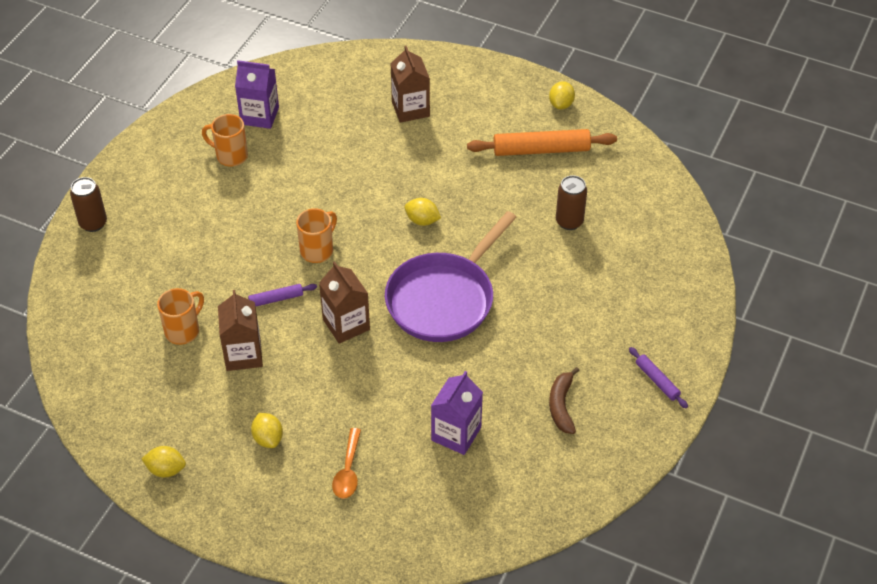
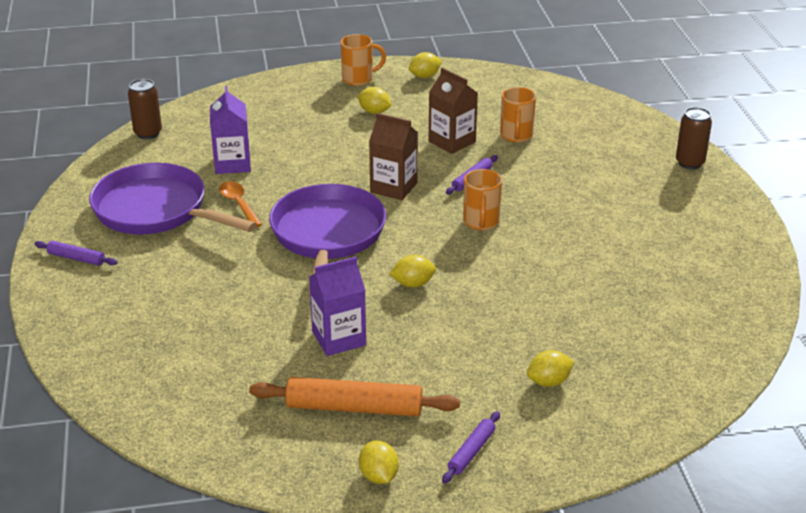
camera: 145 degrees right, 15 degrees down
(230, 156) = (661, 255): orange mug -> orange mug (359, 79)
(260, 116) = (689, 300): purple carton -> purple carton (339, 338)
(348, 471) = (296, 119): orange spoon -> orange spoon (238, 204)
(410, 109) = (549, 382): brown carton -> yellow lemon
(497, 92) = (471, 452): none -> purple rolling pin
(541, 150) = (354, 408): orange rolling pin -> orange rolling pin turned 45 degrees clockwise
(561, 406) = (156, 210): brown banana -> purple pan
(569, 221) = (259, 348): brown can -> brown can (148, 133)

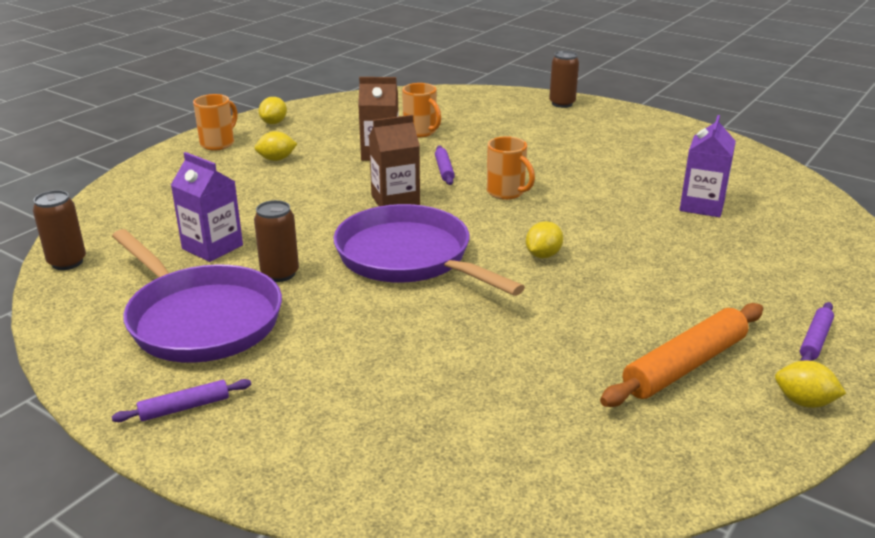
camera: 45 degrees left, 5 degrees down
(156, 210) = (200, 319): purple pan -> purple pan turned 120 degrees counterclockwise
(238, 204) = (280, 274): orange spoon -> brown can
(339, 338) = (569, 324): purple carton -> purple carton (702, 206)
(471, 452) = (815, 340): purple rolling pin -> purple rolling pin turned 45 degrees clockwise
(549, 382) = (756, 265): yellow lemon -> none

